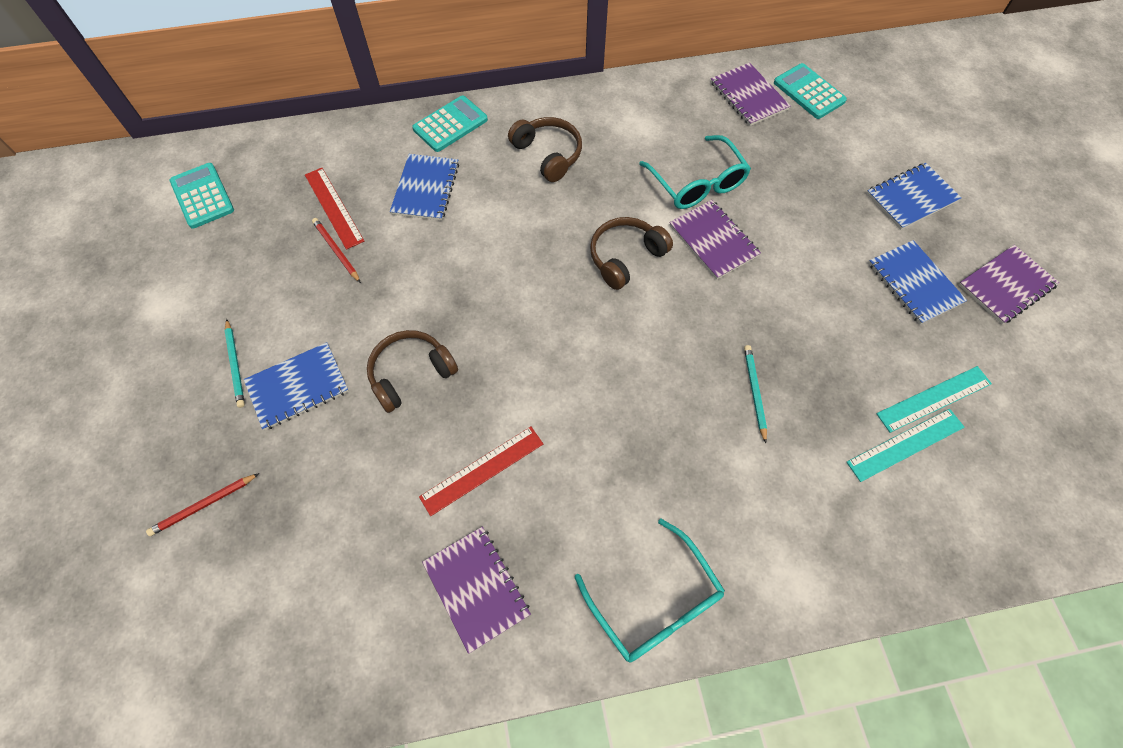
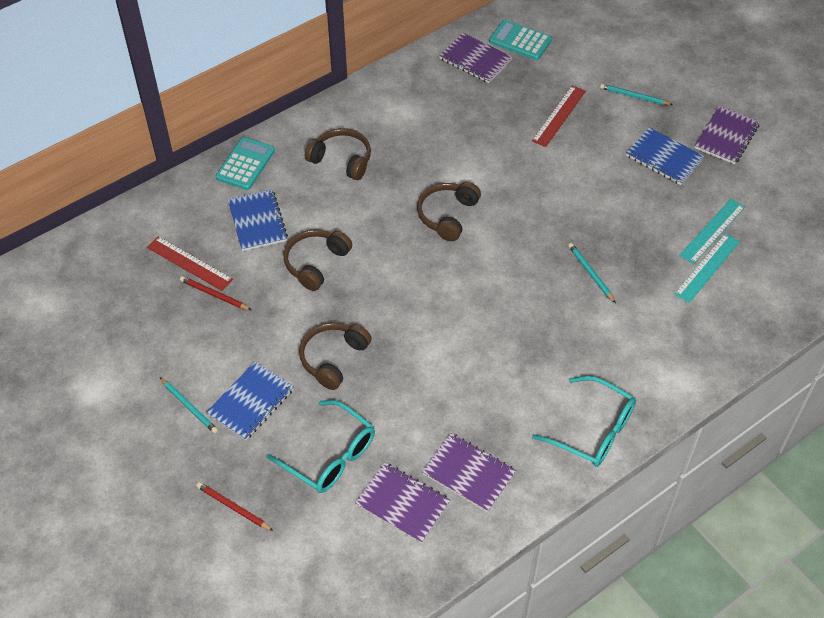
camera: 25 degrees left, 10 degrees down
(202, 196) = (67, 296): turquoise calculator -> none
(204, 505) = (233, 507): red pencil -> red pencil turned 90 degrees clockwise
(456, 256) = (315, 263): none -> brown headphones
(482, 470) = (427, 400): red ruler -> red ruler (559, 116)
(697, 183) = (471, 141): turquoise glasses -> turquoise glasses (329, 455)
(713, 241) = (506, 179): purple notebook -> purple notebook (402, 503)
(911, 198) = (634, 96): blue notebook -> turquoise pencil

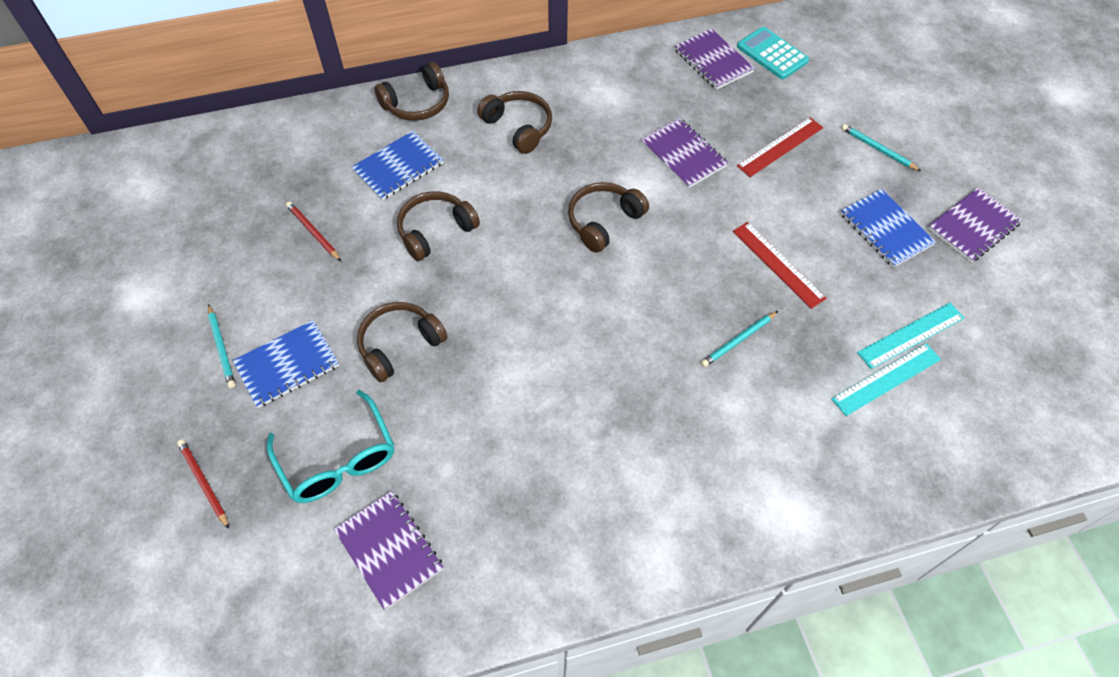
camera: 20 degrees right, 5 degrees up
(189, 263) = (306, 190): red ruler -> red ruler (778, 264)
(245, 164) = (417, 103): turquoise calculator -> brown headphones
(257, 221) = (398, 167): blue notebook -> blue notebook turned 45 degrees clockwise
(469, 473) = (483, 540): purple notebook -> purple notebook (683, 154)
(590, 273) = (738, 340): turquoise pencil -> turquoise pencil turned 120 degrees counterclockwise
(592, 430) = (656, 539): turquoise glasses -> none

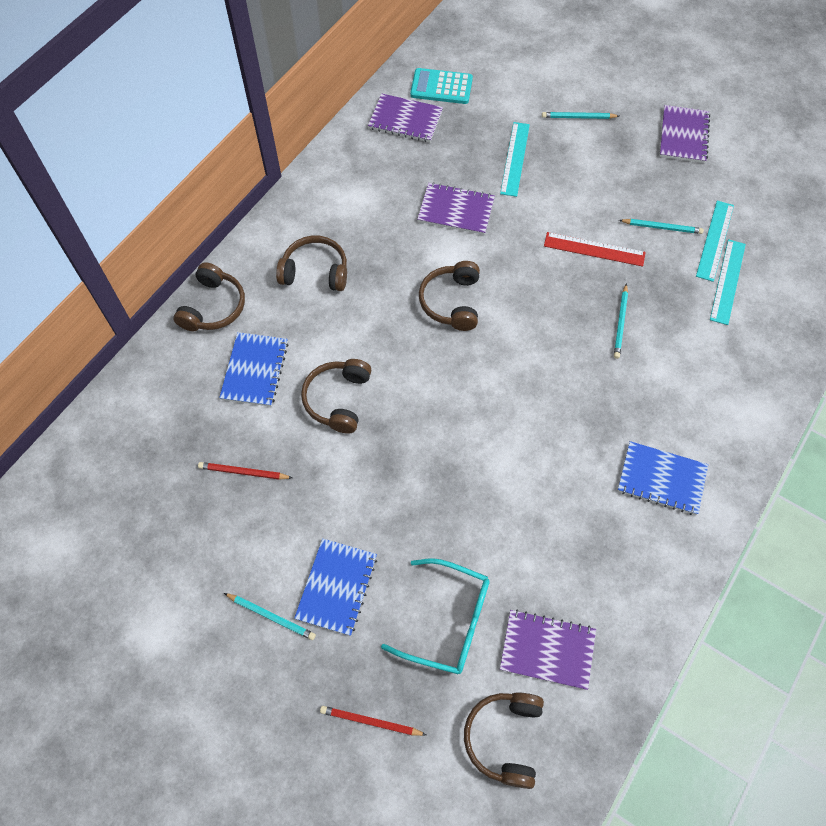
camera: 40 degrees left, 5 degrees up
(399, 345) = (403, 505): brown headphones -> brown headphones (504, 738)
(780, 147) = (515, 158): red ruler -> turquoise ruler
(866, 289) = (662, 227): none -> turquoise pencil
(885, 229) = (635, 175): blue notebook -> blue notebook (661, 479)

